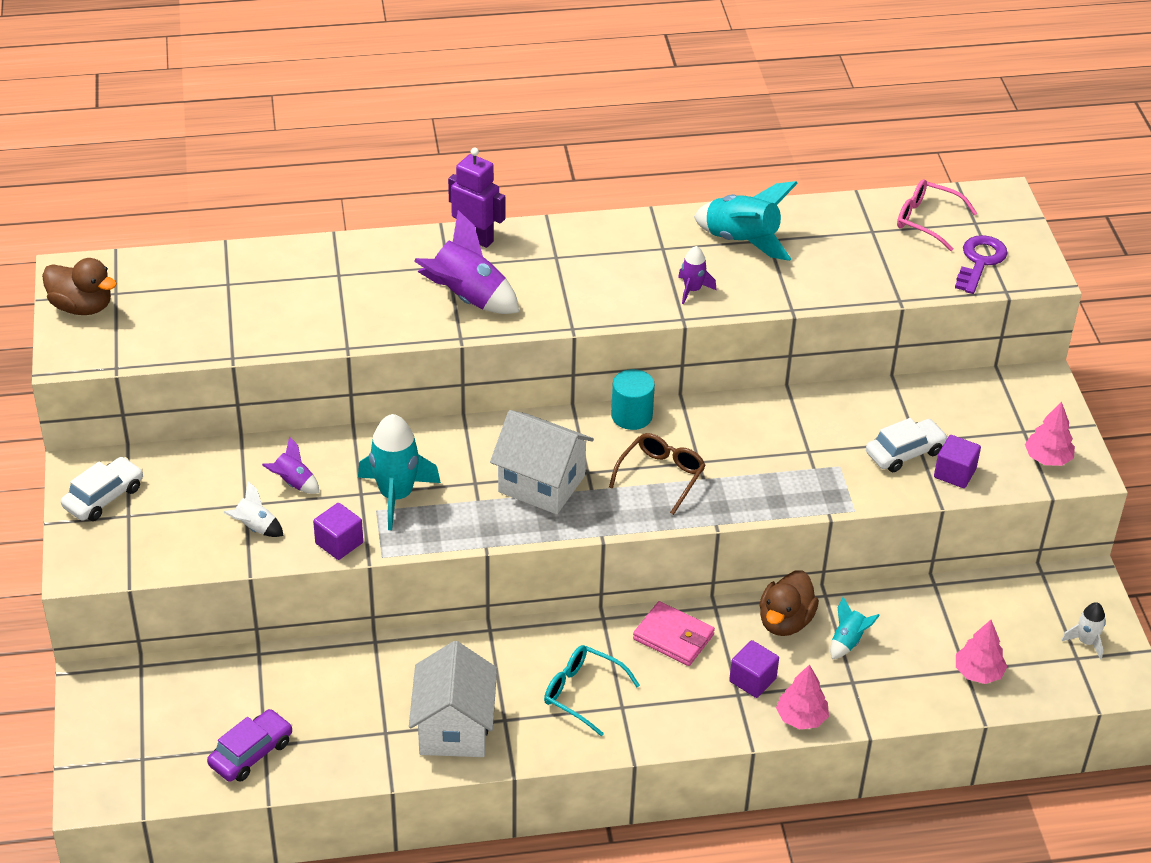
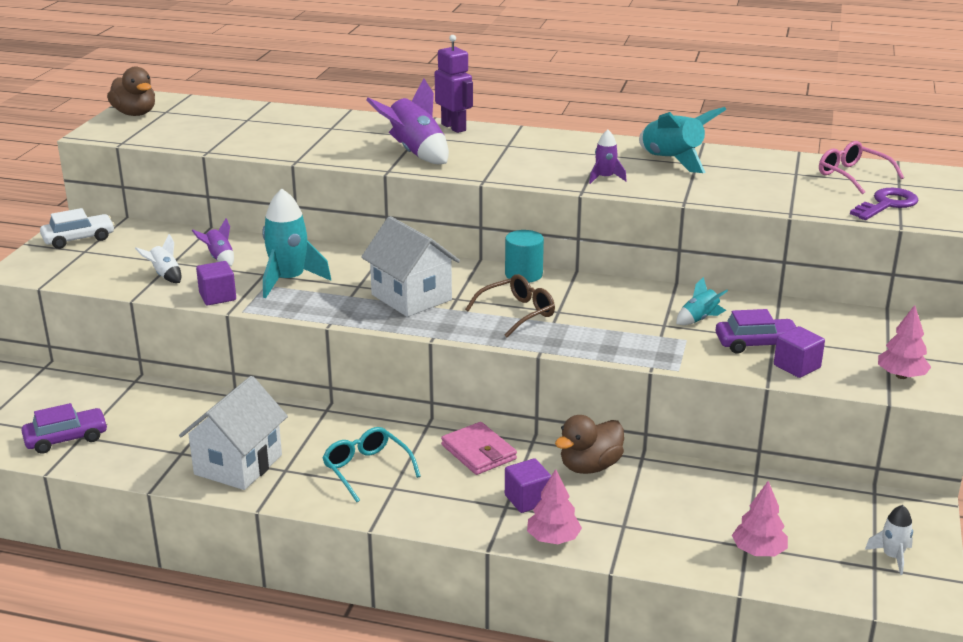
camera: 25 degrees right, 15 degrees down
(848, 641) = (640, 495): turquoise rocket -> turquoise rocket (699, 319)
(905, 452) = (756, 343): white car -> purple car

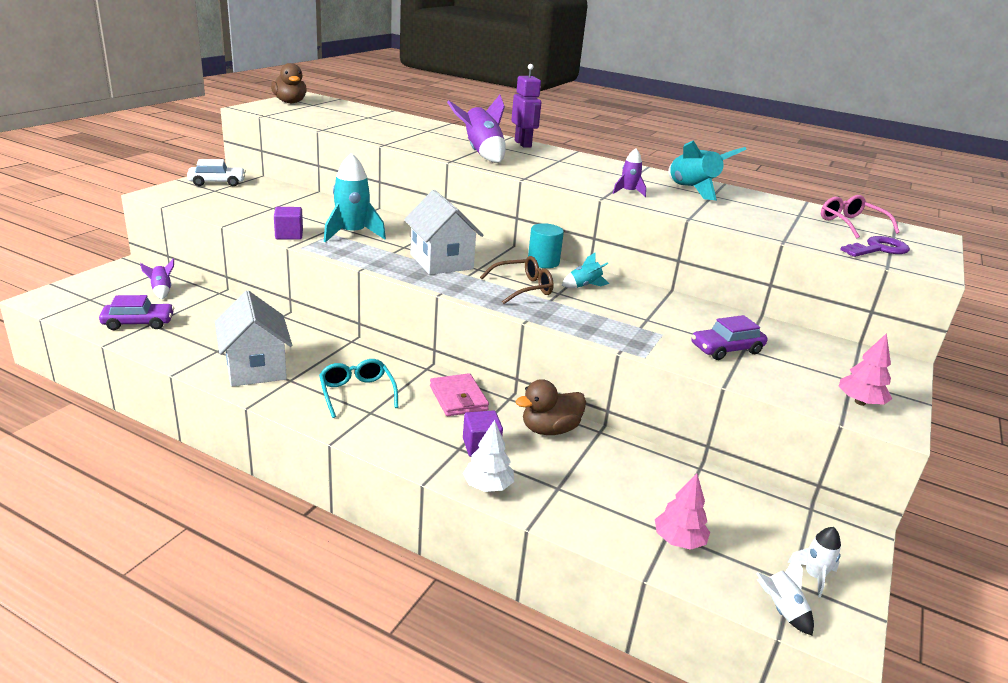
camera: 10 degrees right, 0 degrees up
(165, 275) = (260, 215): white rocket -> white rocket (781, 610)
(219, 258) = (310, 211): purple rocket -> purple rocket (161, 291)
(238, 464) = (255, 368): white house -> white house turned 60 degrees counterclockwise
(553, 539) = (488, 486): pink tree -> white tree
(699, 319) = (681, 320): turquoise rocket -> turquoise rocket (584, 286)
(756, 343) = (726, 349): purple car -> purple car turned 150 degrees clockwise
(797, 366) = (758, 375): purple cube -> none

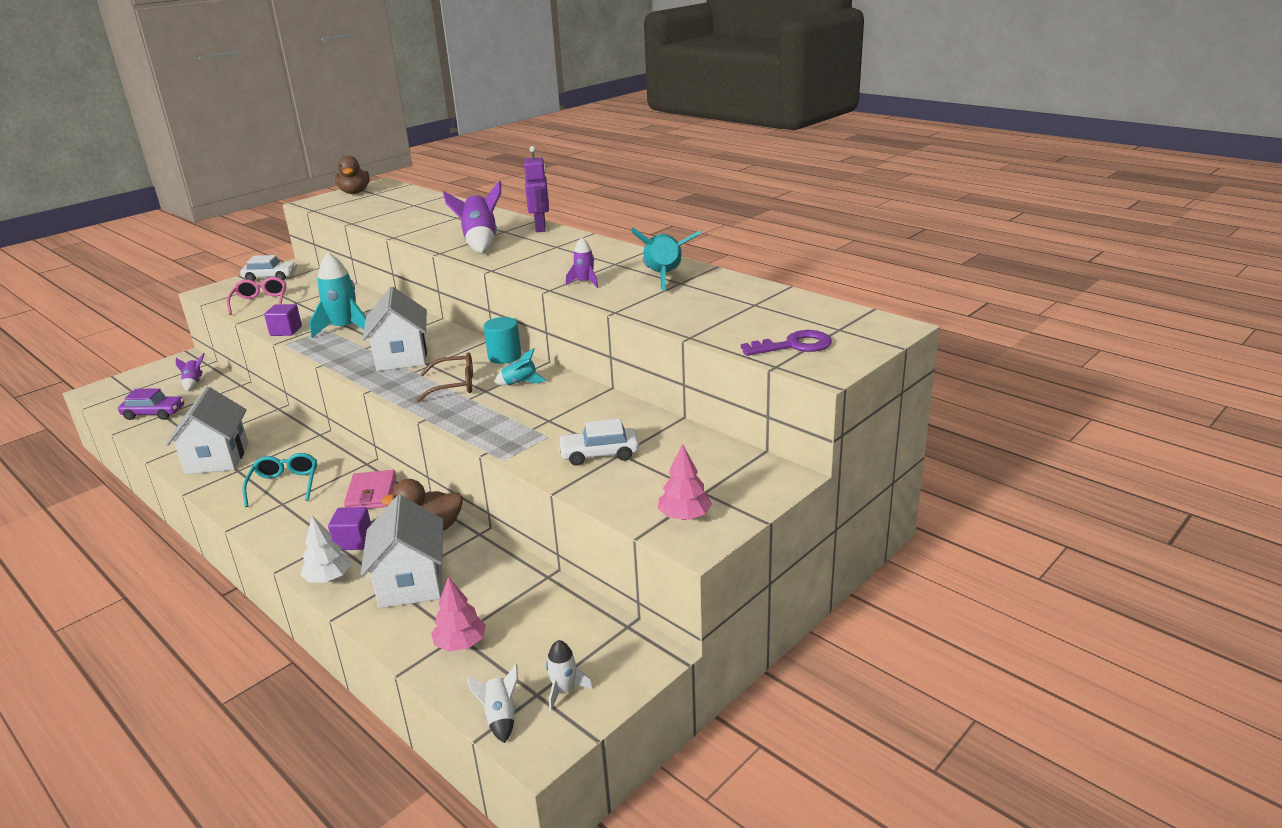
camera: 20 degrees right, 0 degrees up
(577, 484) = (411, 583): none -> white house
(726, 349) = (599, 454): purple car -> white car
(851, 224) = (805, 315): pink glasses -> pink glasses (260, 302)

